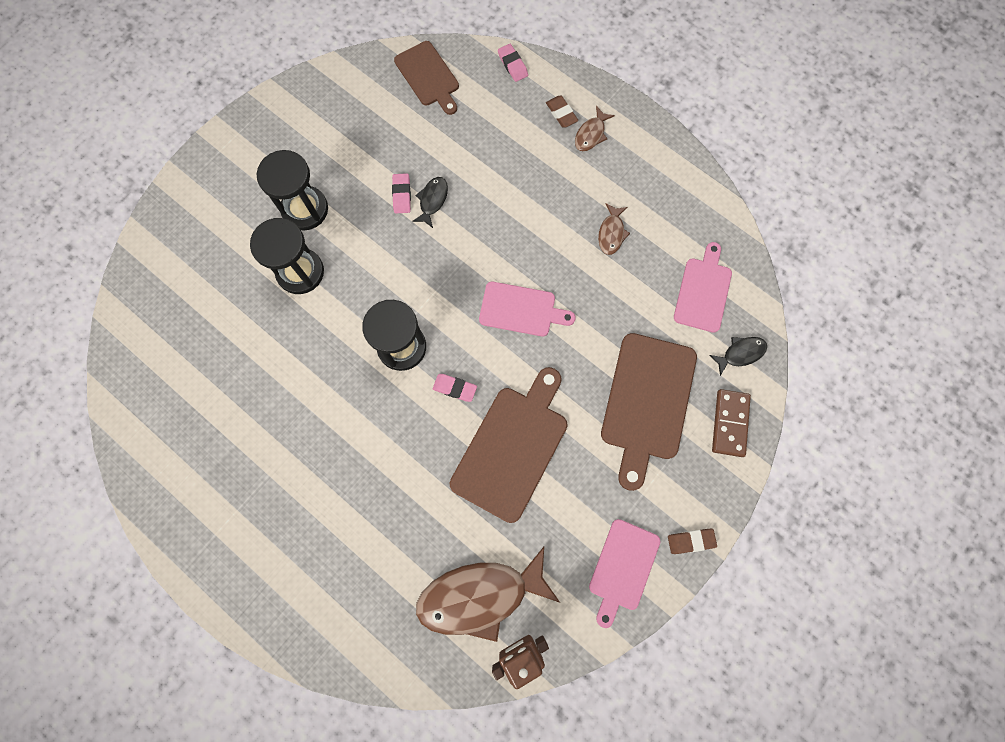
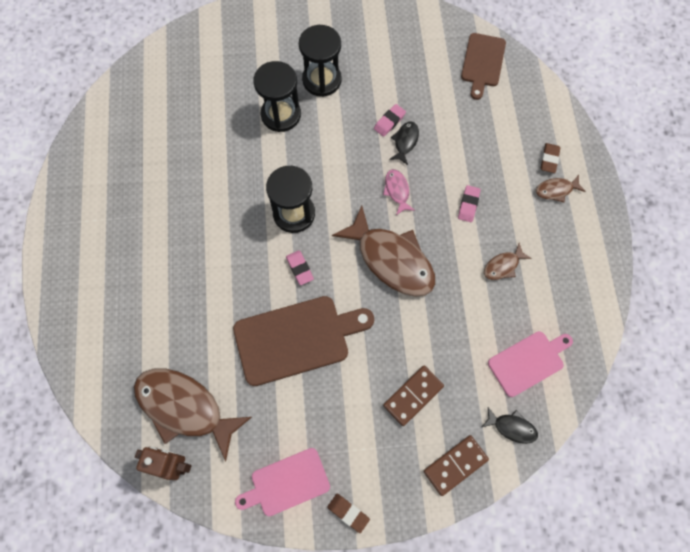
camera: 45 degrees right, 5 degrees down
(432, 200) = (405, 142): black fish -> black fish turned 45 degrees counterclockwise
(468, 248) = (397, 191): none -> pink fish
(512, 65) = (547, 101): pink eraser -> pink eraser (468, 205)
(521, 310) = (391, 259): pink cutting board -> brown fish
(647, 402) = (413, 396): brown cutting board -> brown domino

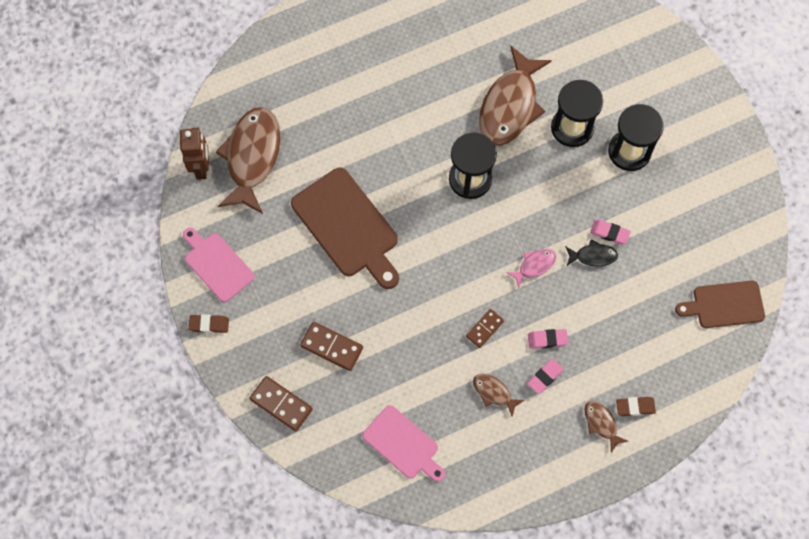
camera: 70 degrees right, 0 degrees up
(300, 268) = (416, 204): pink eraser -> pink eraser (545, 377)
(348, 513) = (209, 325): brown eraser -> brown eraser turned 75 degrees clockwise
(391, 259) = (458, 284): brown fish -> brown fish (510, 106)
(441, 252) = (484, 328): none -> brown domino
(512, 427) = (333, 446): black fish -> none

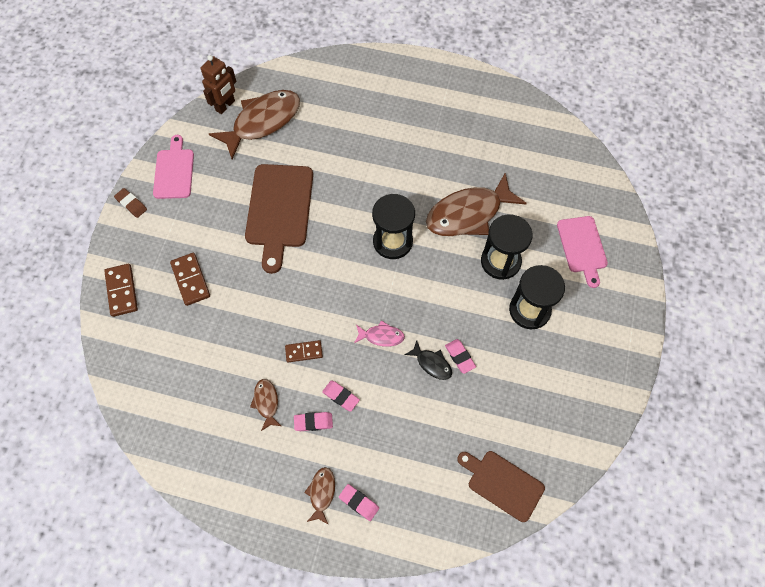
camera: 40 degrees right, 5 degrees down
(403, 444) = (170, 385): pink cutting board -> pink cutting board (582, 247)
(635, 407) = (359, 503): brown eraser -> pink eraser

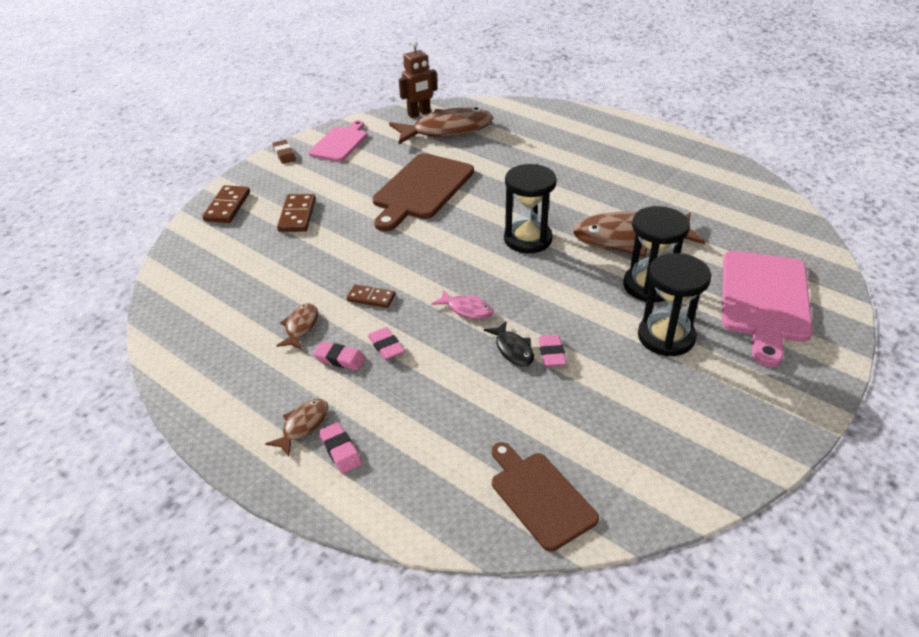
camera: 25 degrees right, 25 degrees down
(582, 247) = (764, 300): pink cutting board -> pink cutting board, size x1.59

